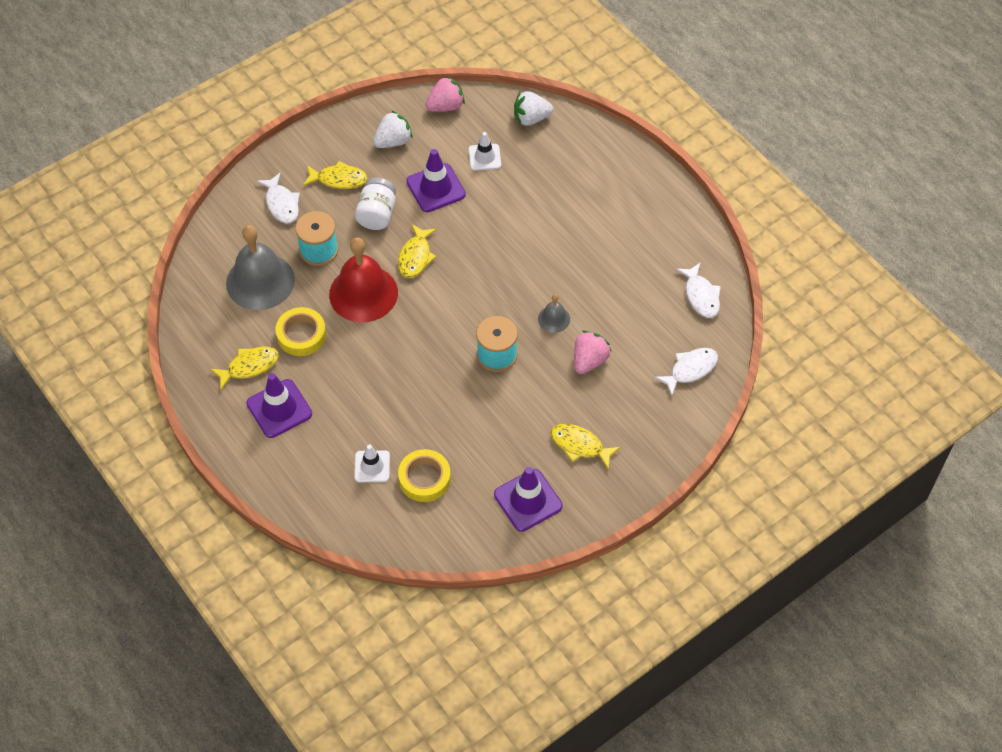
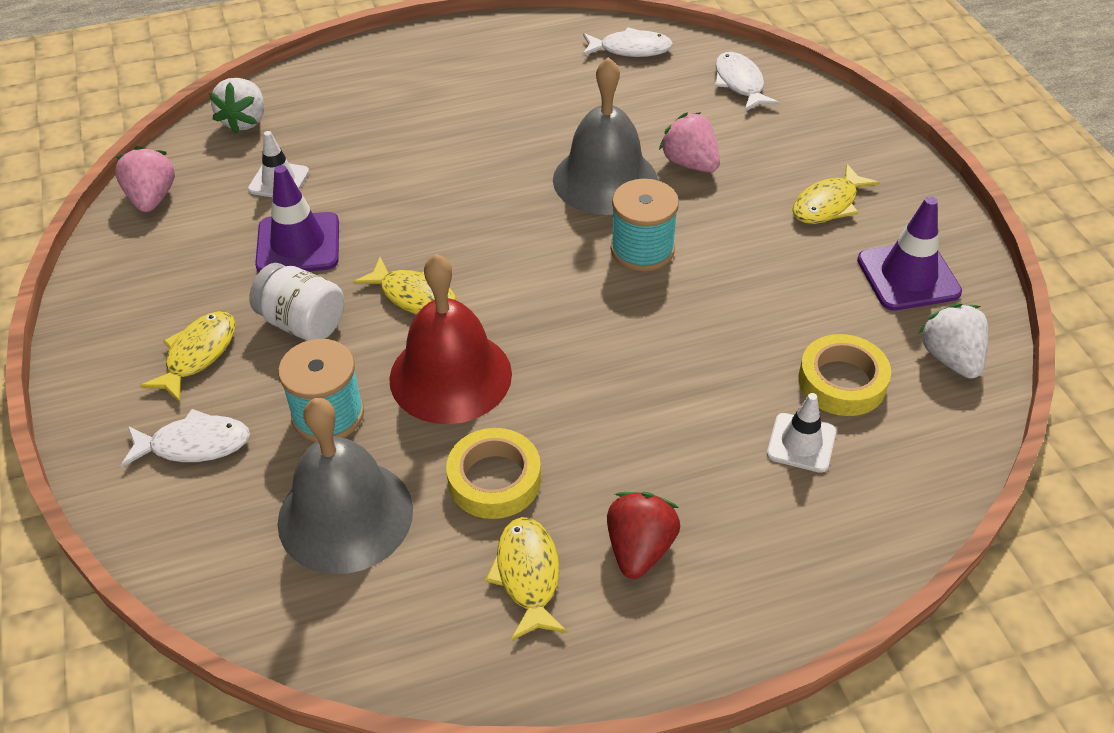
camera: 70 degrees left, 10 degrees down
(279, 408) = (639, 549): purple traffic cone -> red strawberry
(393, 141) = (172, 271): white strawberry -> white strawberry (951, 358)
(554, 319) = (605, 179): grey bell -> grey bell, size x2.15

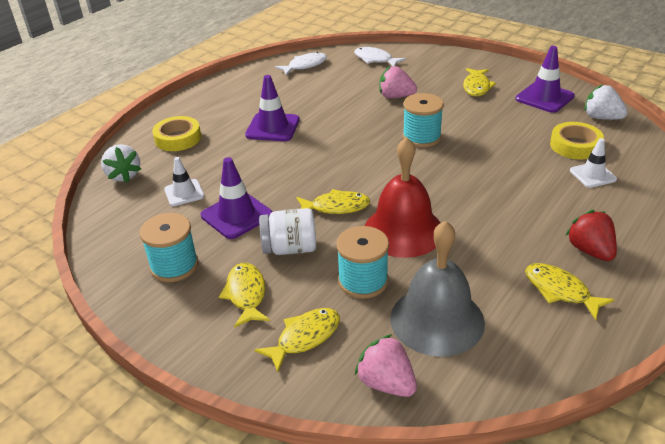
camera: 35 degrees left, 10 degrees down
(152, 198) = (110, 236): pink strawberry -> pink strawberry (386, 383)
(171, 274) = (174, 266): none -> turquoise spool
(194, 444) = (304, 337): white fish -> yellow fish
(476, 135) = (272, 127): none -> purple traffic cone
(494, 480) = (487, 261): yellow tape -> yellow tape (178, 138)
(605, 179) = (364, 118): grey bell -> none

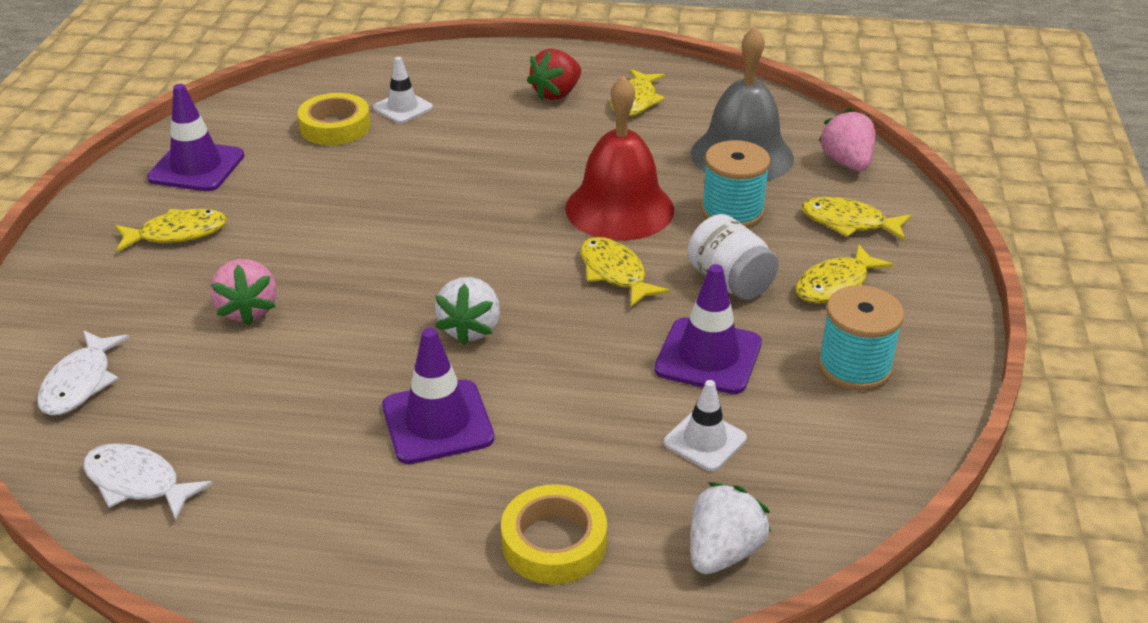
camera: 120 degrees left, 0 degrees up
(386, 383) = (847, 163): pink strawberry -> pink strawberry turned 150 degrees clockwise
(421, 137) = (380, 248): turquoise spool -> none
(601, 118) = (245, 117): white strawberry -> white strawberry (471, 328)

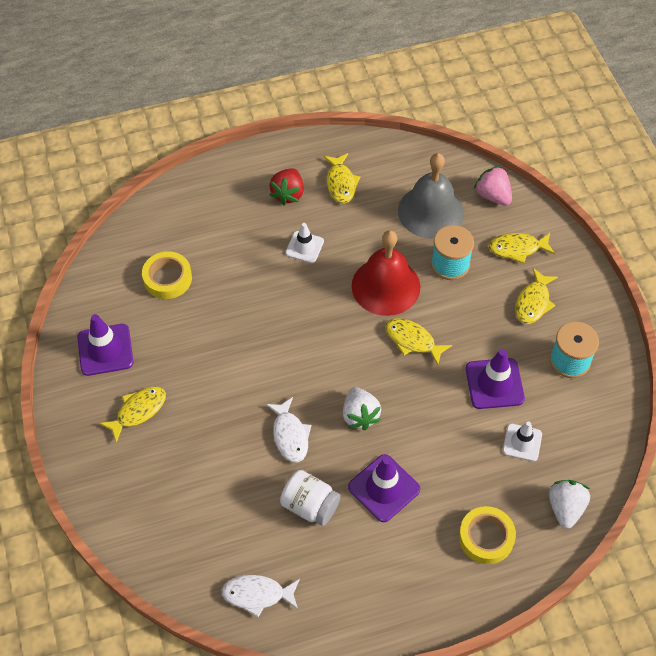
camera: 25 degrees left, 20 degrees up
(80, 383) = (173, 545): white fish -> white fish (290, 435)
(248, 310) = (226, 453): pink strawberry -> none
(402, 108) = (199, 244): white traffic cone -> white traffic cone (304, 247)
(729, 282) = (477, 322): white jar -> white jar (310, 506)

